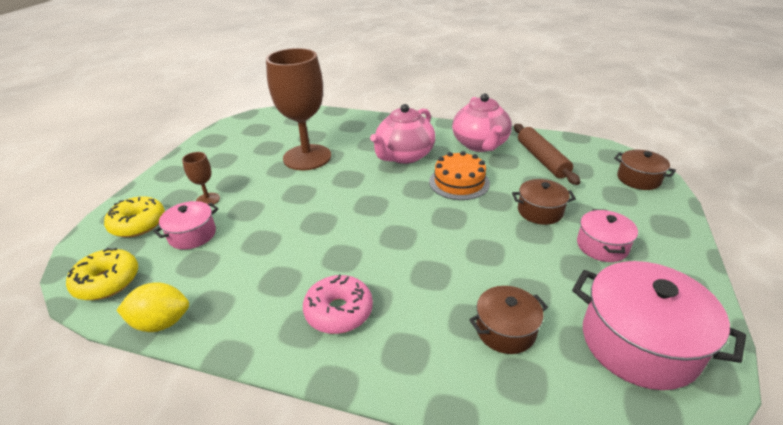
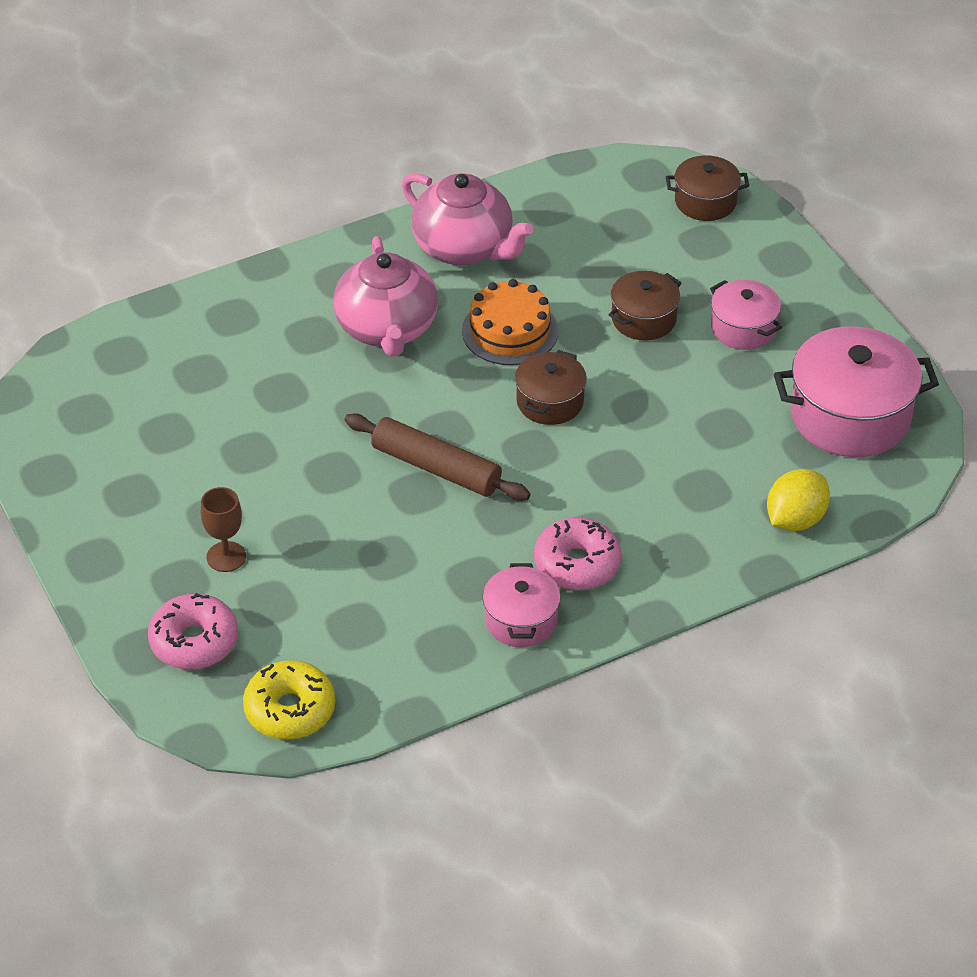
camera: 45 degrees left, 10 degrees up
(138, 224) = (194, 641): yellow donut -> pink donut
(161, 322) = (423, 693): yellow lemon -> yellow lemon (795, 519)
(192, 235) = (291, 605): pink pot -> pink pot (521, 620)
(307, 157) = (254, 413): brown goblet -> none
(505, 330) = (739, 478): brown pot -> brown pot (550, 402)
(542, 159) = (569, 231): brown rolling pin -> brown rolling pin (436, 468)

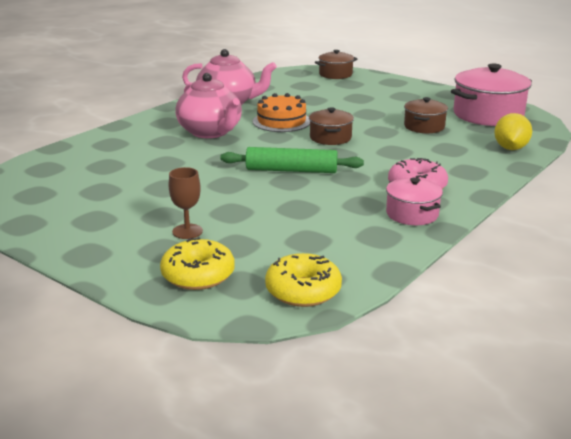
camera: 25 degrees left, 20 degrees down
(194, 641) = (198, 275): pink donut -> yellow donut
(436, 468) = (291, 170): brown rolling pin -> green rolling pin
(643, 319) = (348, 107): brown pot -> brown pot (424, 127)
(743, 328) = (400, 101): pink pot -> none

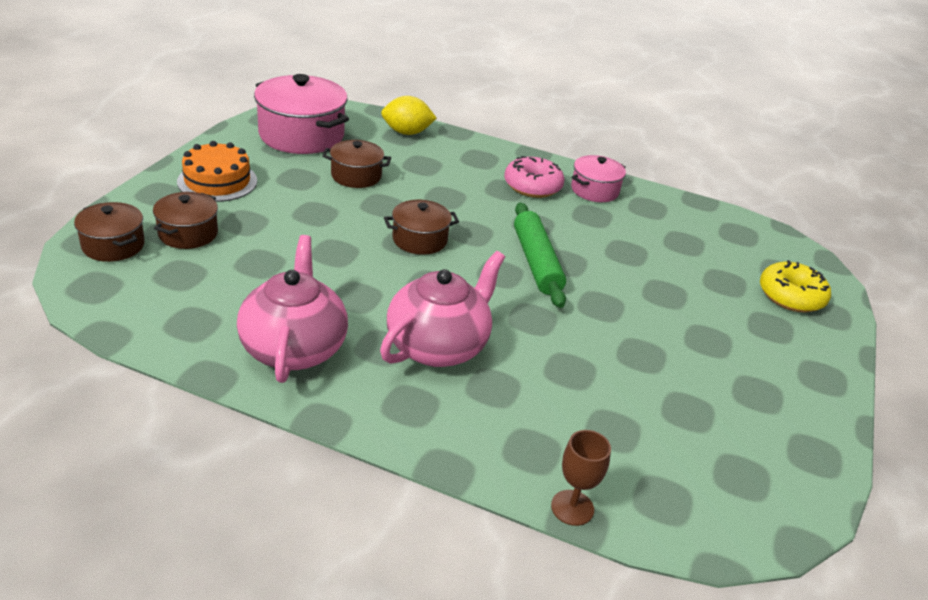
camera: 110 degrees left, 10 degrees up
(187, 231) = (726, 316): brown goblet -> brown goblet (572, 508)
(281, 121) = (370, 283): orange cake -> orange cake (217, 181)
(303, 291) = (763, 240): yellow donut -> none
(346, 87) = (188, 233): none -> brown pot

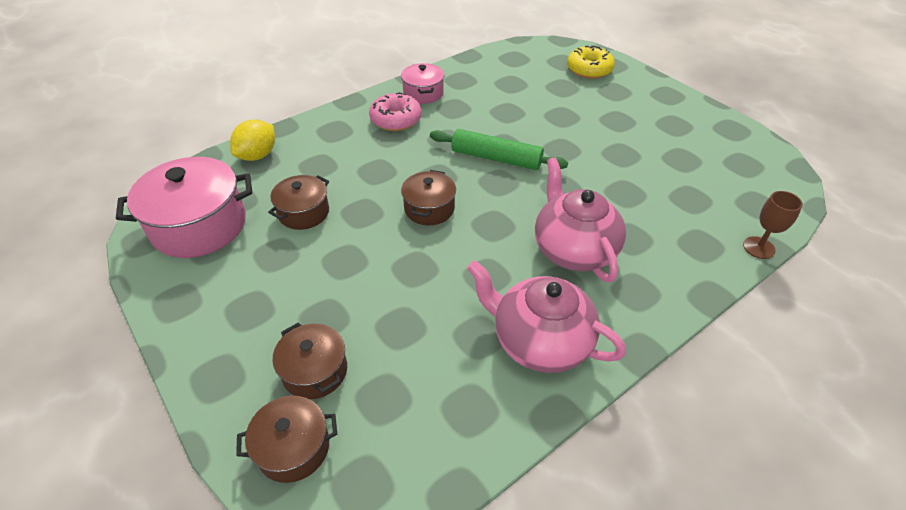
camera: 55 degrees left, 10 degrees up
(217, 181) = (233, 318): orange cake -> none

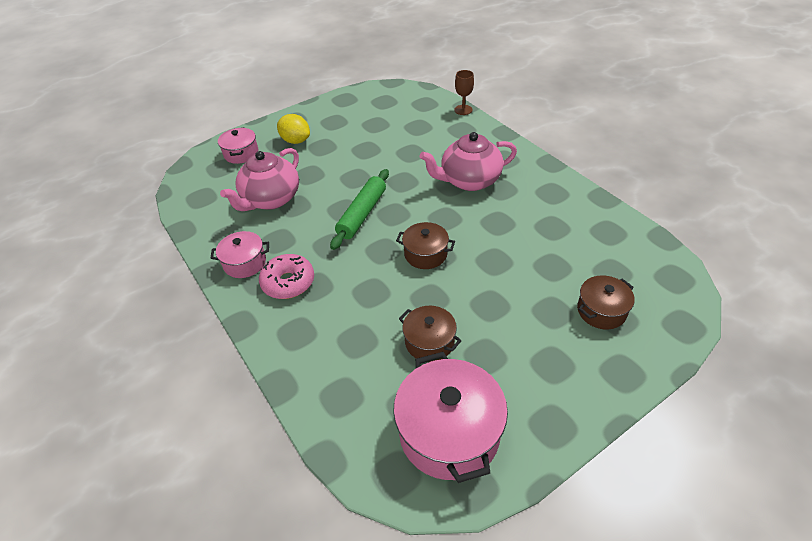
camera: 85 degrees left, 0 degrees up
(258, 155) = (331, 400): yellow lemon -> yellow lemon (296, 141)
(293, 448) = (663, 315): brown pot -> none
(540, 341) = (551, 200): pink teapot -> pink teapot (271, 199)
(589, 70) = (241, 153): yellow donut -> pink pot

